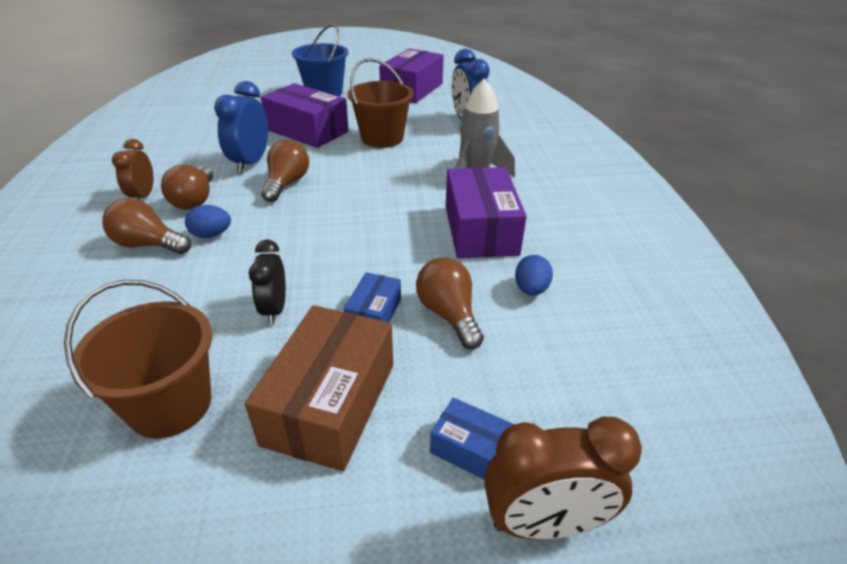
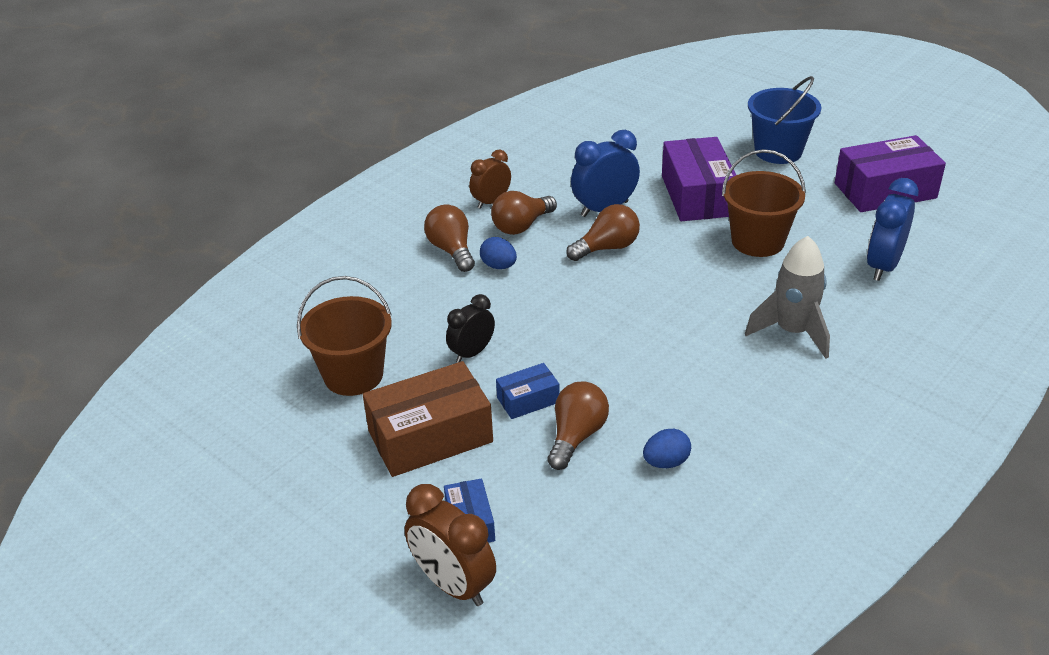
camera: 50 degrees right, 0 degrees up
(480, 230) = (706, 388): purple box -> none

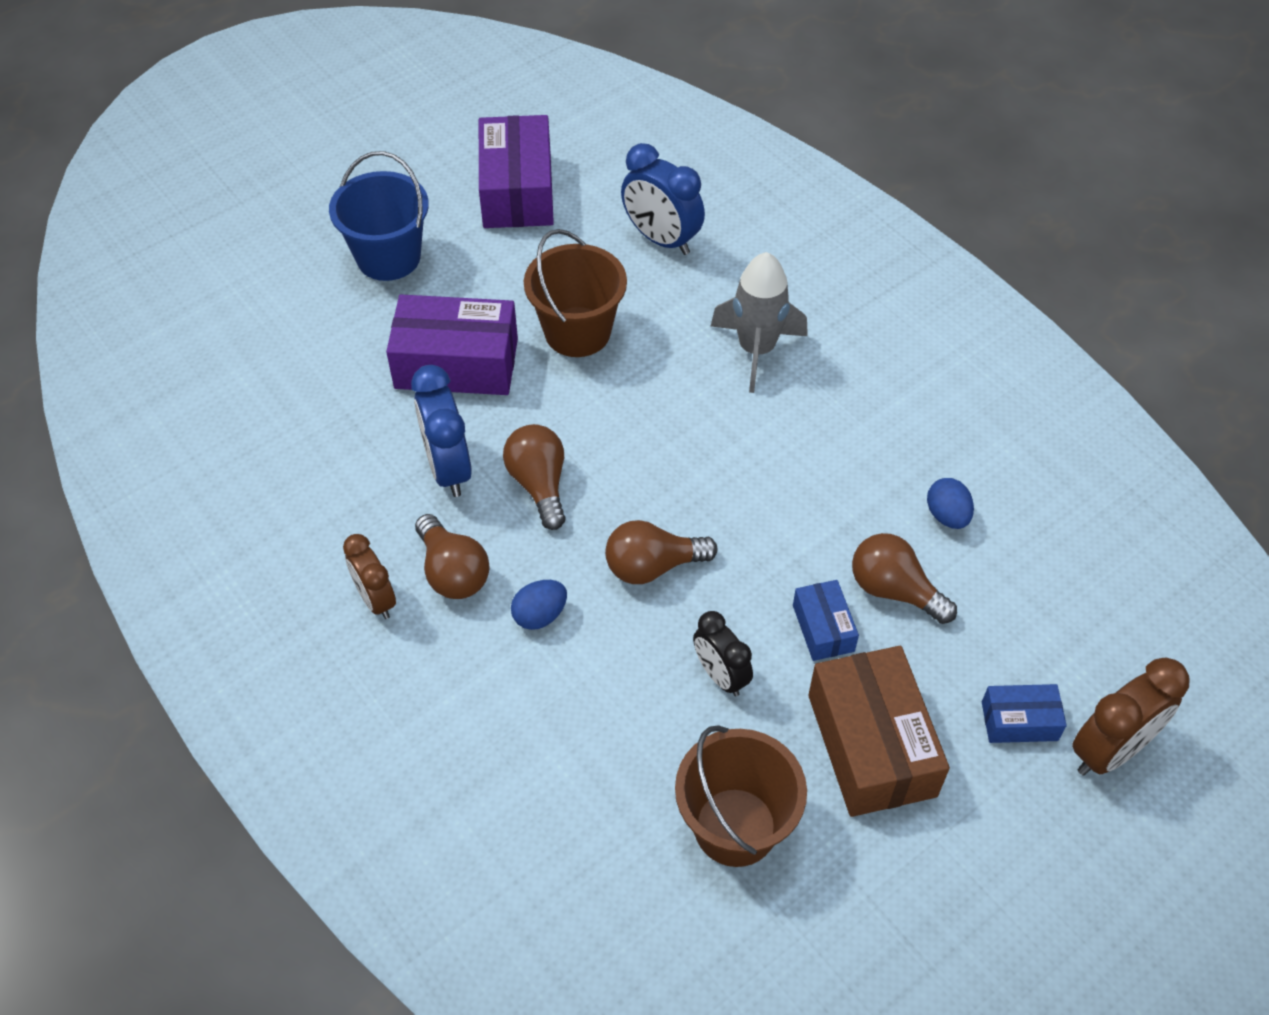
camera: 80 degrees left, 15 degrees up
(452, 250) = (482, 668): brown light bulb -> brown light bulb (652, 566)

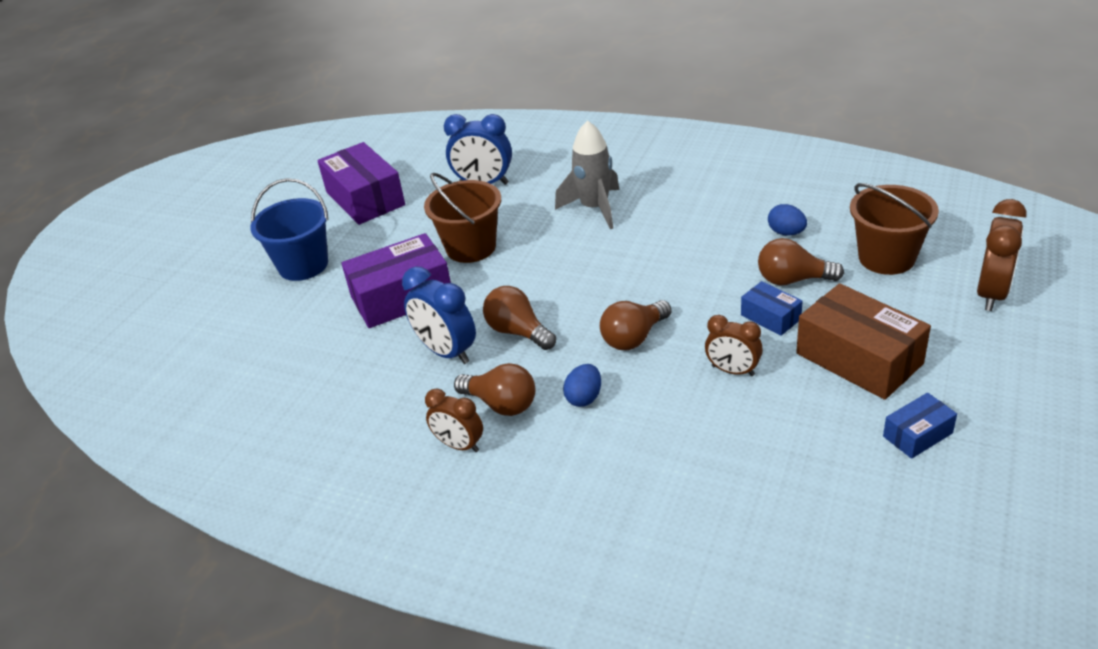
camera: 25 degrees left, 15 degrees down
(720, 676) = (732, 371): black clock -> brown clock
(735, 827) = (822, 442): brown bucket -> brown bucket (886, 258)
(1019, 721) = (928, 305): blue box -> blue box (917, 434)

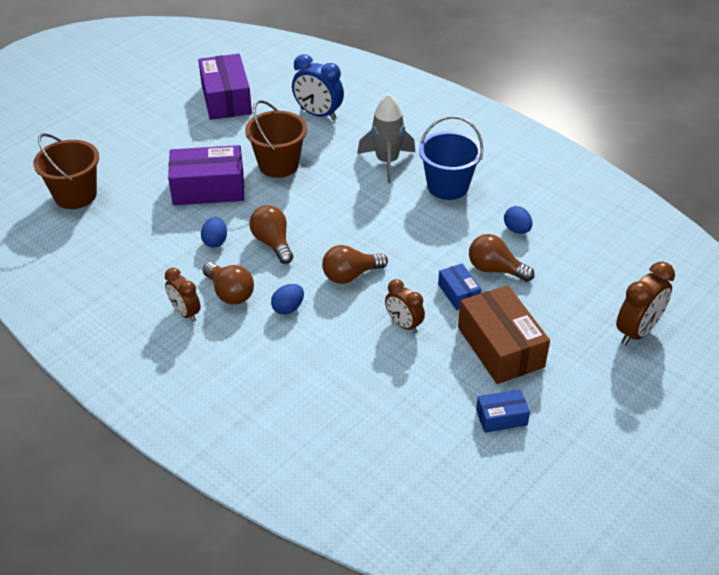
camera: 15 degrees right, 5 degrees up
(303, 265) = (155, 140): blue bucket -> blue bucket (447, 186)
(446, 352) = (215, 241): blue clock -> blue egg
(886, 258) = (578, 276): brown bucket -> brown bucket (75, 195)

